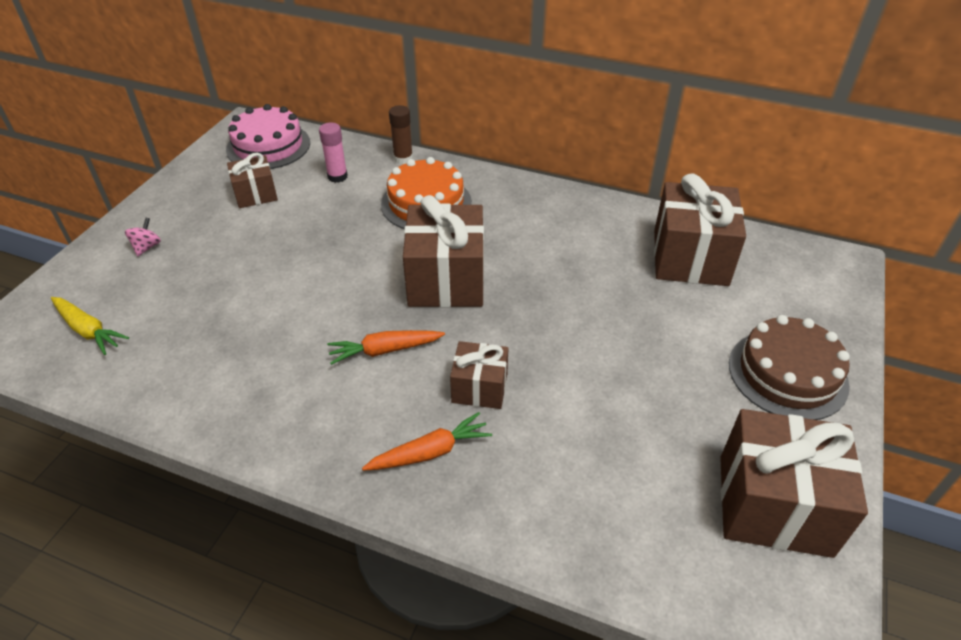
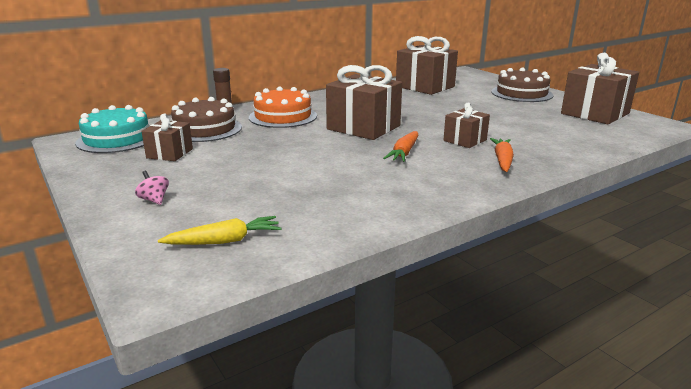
camera: 55 degrees left, 20 degrees down
(268, 146) = (117, 139): pink cake -> turquoise cake
(337, 177) = (205, 129): pink glue stick -> brown cake

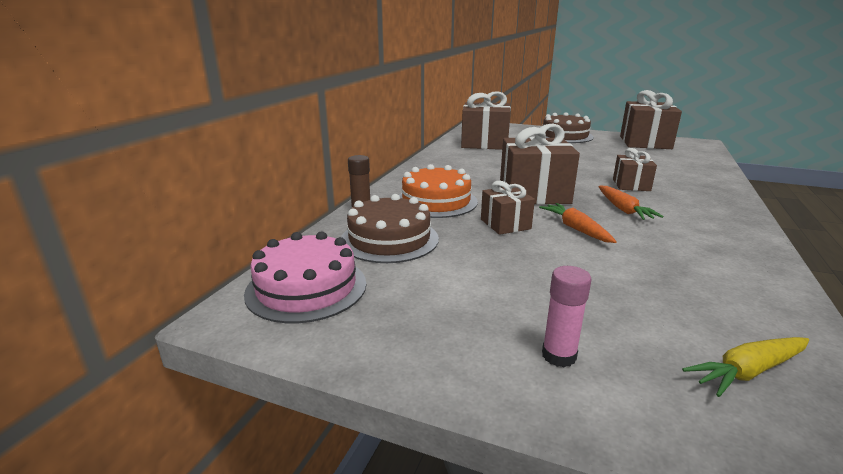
camera: 35 degrees left, 0 degrees up
(117, 139) = (306, 288): turquoise cake -> pink cake
(154, 200) = (559, 355): pink spinning top -> pink glue stick
(169, 153) = (423, 284): brown gift -> brown gift (505, 224)
(225, 241) = (747, 372): yellow carrot -> yellow carrot turned 150 degrees counterclockwise
(502, 160) = (695, 195): orange carrot -> orange carrot (576, 229)

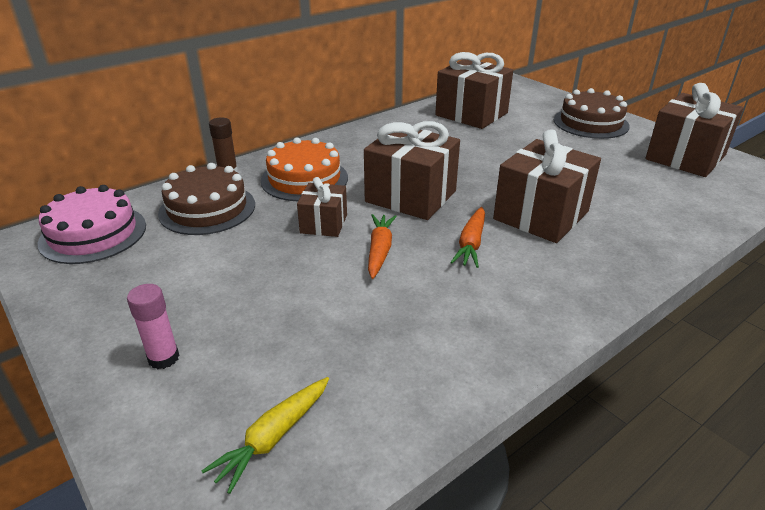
camera: 30 degrees right, 10 degrees up
(631, 185) = (541, 215): brown gift -> brown gift, size x1.81
(747, 372) = (273, 438): yellow carrot -> yellow carrot turned 60 degrees counterclockwise

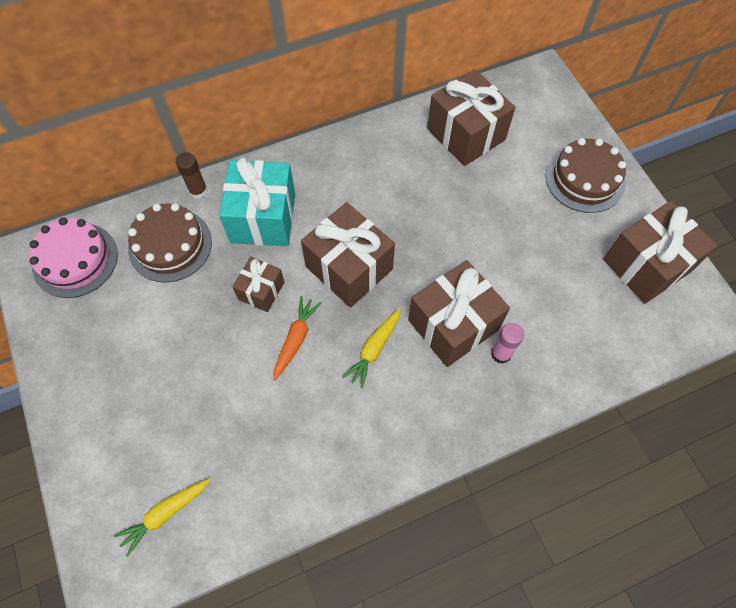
camera: 15 degrees right, 30 degrees up
(163, 358) = (109, 421): pink glue stick -> pink glue stick (501, 354)
(304, 179) = (263, 218): orange cake -> turquoise gift
(471, 244) = (374, 349): orange carrot -> yellow carrot

